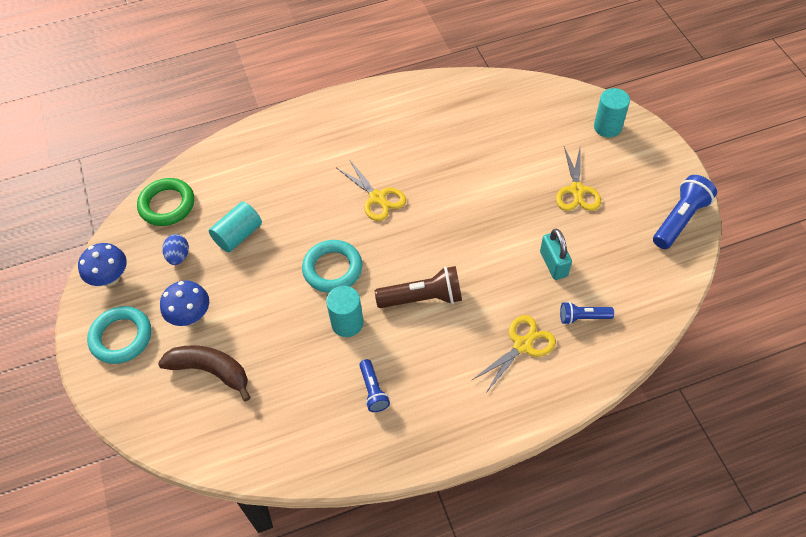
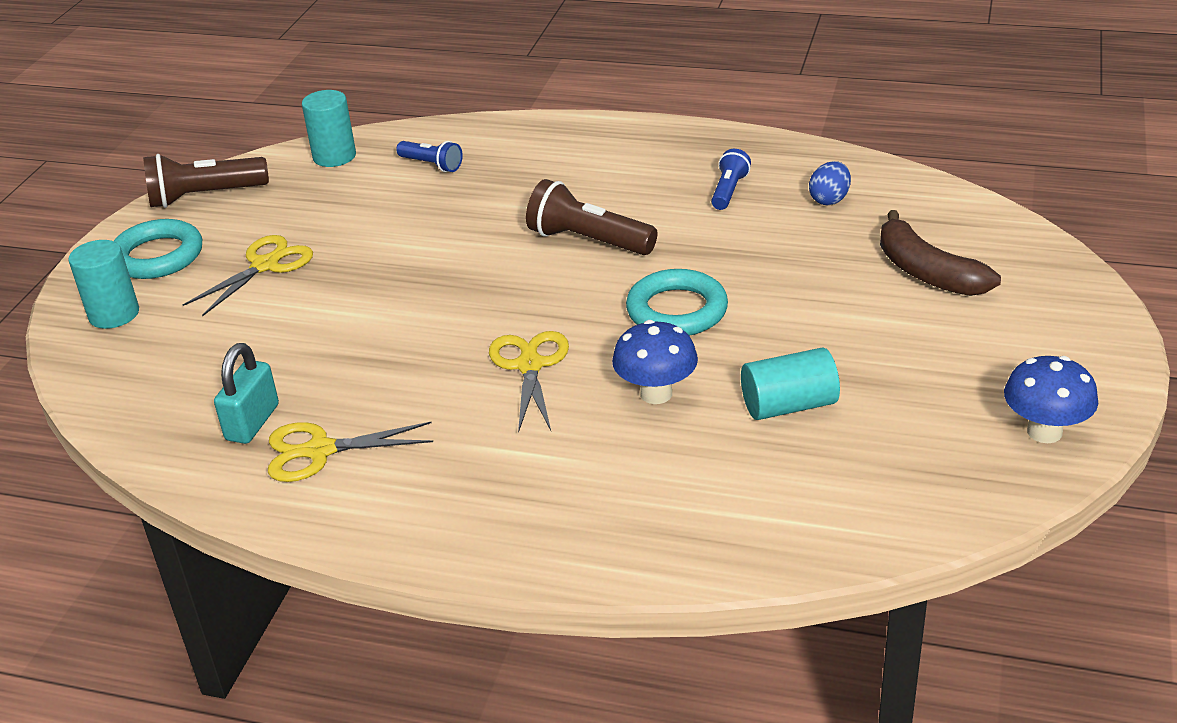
camera: 145 degrees left, 20 degrees down
(121, 337) = (1049, 351): turquoise ring -> turquoise ring (157, 256)
(167, 205) = (891, 504): green ring -> none
(178, 256) = (908, 416): blue egg -> blue egg (829, 199)
(191, 316) = (926, 336): blue mushroom -> blue mushroom (656, 393)
(347, 323) = (707, 252): turquoise cylinder -> turquoise cylinder (334, 156)
(522, 345) = (524, 168): yellow scissors -> yellow scissors (320, 451)
(553, 264) = (398, 213): turquoise padlock -> turquoise padlock (252, 422)
(680, 220) = (204, 196): blue flashlight -> brown flashlight

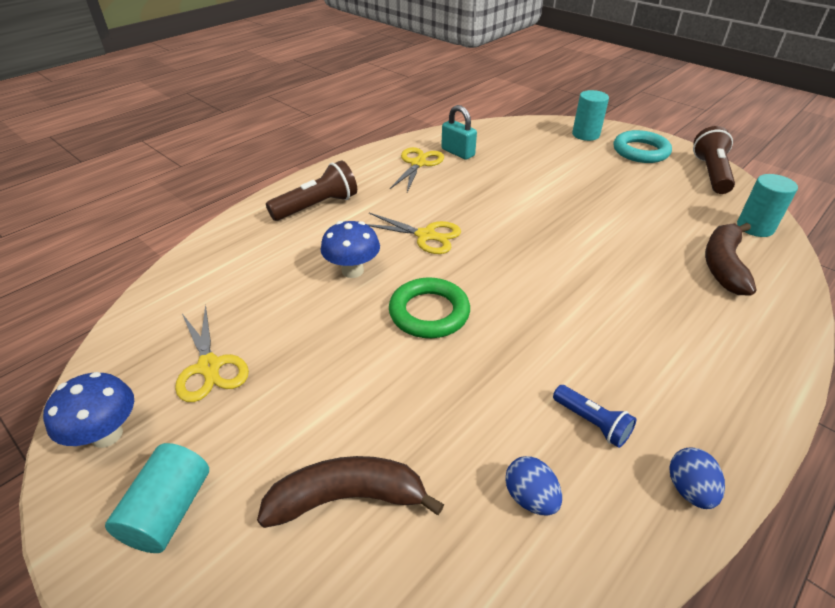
camera: 115 degrees right, 5 degrees up
(265, 266) = (608, 178): yellow scissors -> yellow scissors (209, 366)
(432, 165) = (723, 265): blue flashlight -> brown banana
(588, 241) = (555, 304): brown flashlight -> brown flashlight (317, 206)
(677, 310) = (429, 312): turquoise ring -> green ring
(749, 145) = (689, 489): none -> blue egg
(789, 405) = (282, 319): turquoise cylinder -> turquoise cylinder (169, 510)

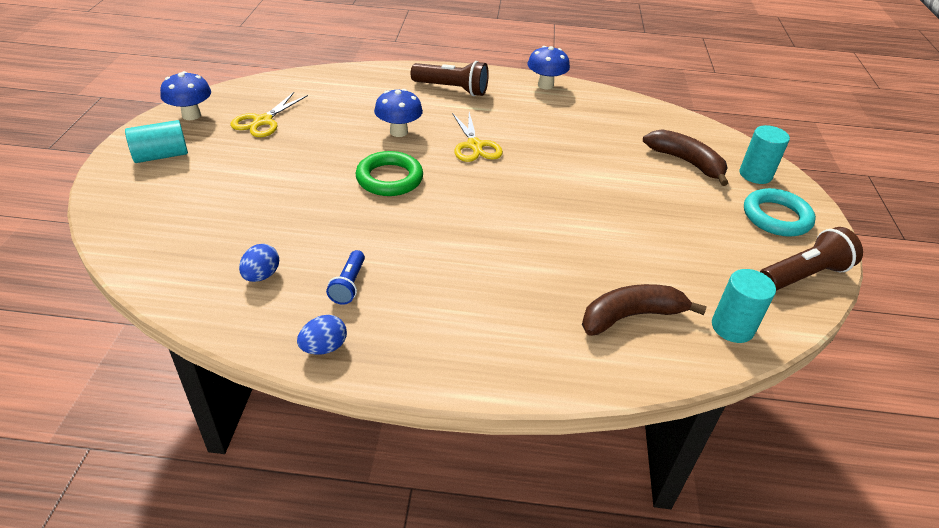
camera: 50 degrees right, 0 degrees up
(347, 498) = (209, 207): brown banana -> brown banana (686, 162)
(373, 158) = (545, 85): none -> blue mushroom
(418, 164) = (566, 107): yellow scissors -> none
(458, 152) = (611, 118): turquoise padlock -> none

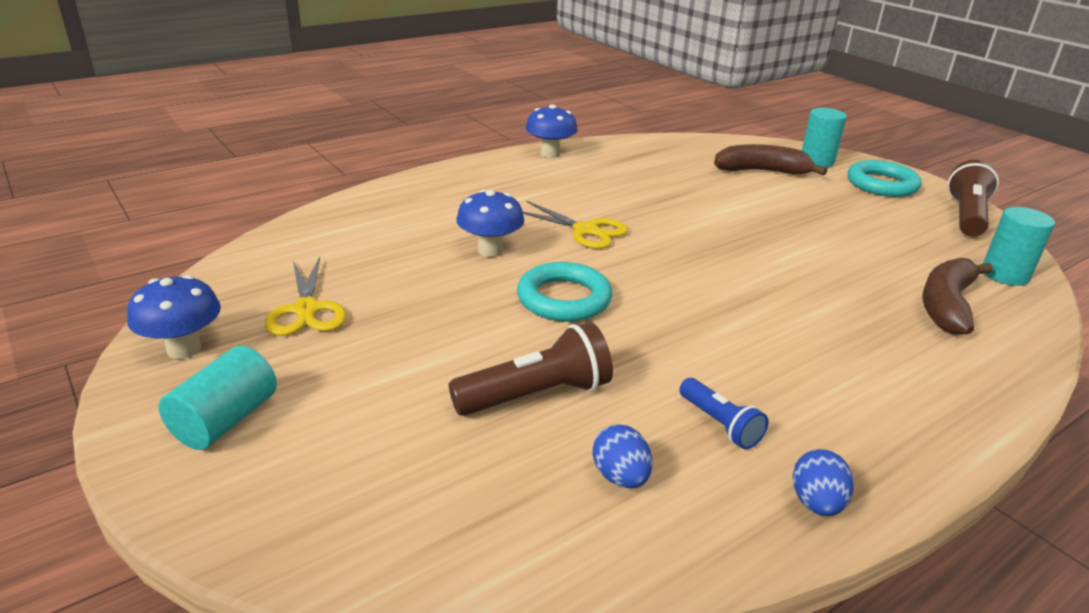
camera: 40 degrees left, 10 degrees down
(389, 178) = (564, 299): green ring -> turquoise ring
(452, 89) = (470, 189): brown flashlight -> brown flashlight (536, 395)

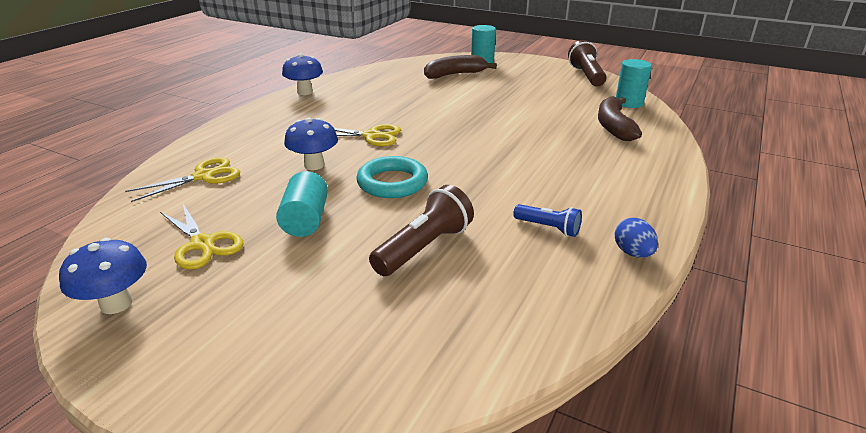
camera: 25 degrees left, 0 degrees up
(225, 420) = (201, 342): turquoise cylinder -> turquoise cylinder (305, 220)
(364, 231) = (203, 176): none -> yellow scissors
(620, 477) = (516, 278): blue egg -> none
(881, 184) = (529, 68): turquoise ring -> none

